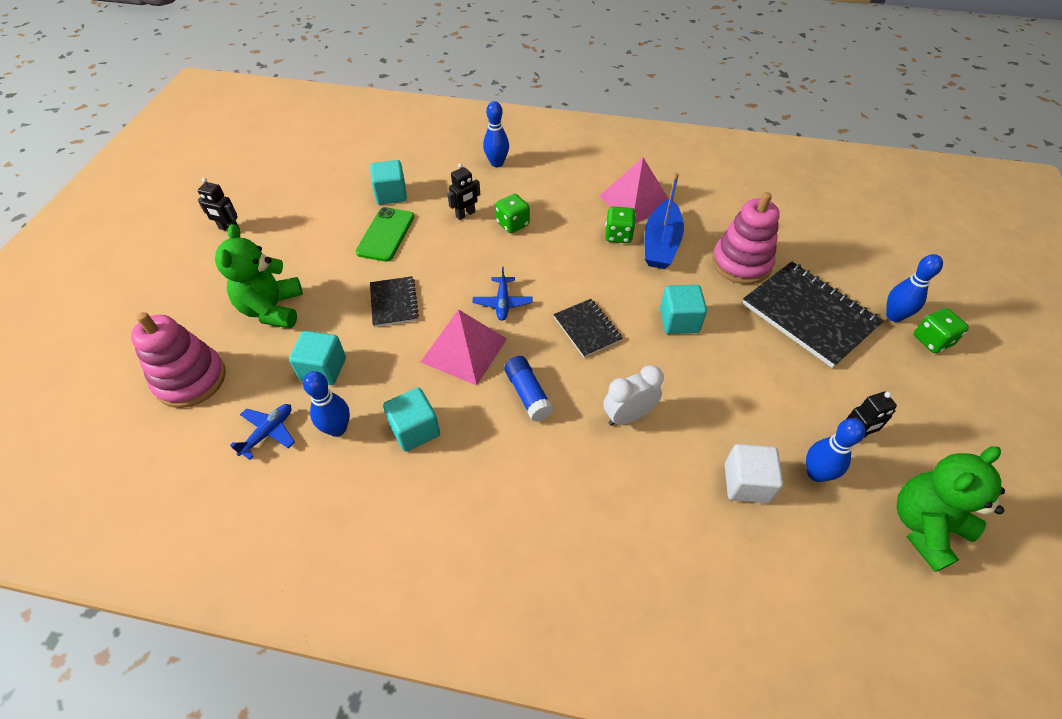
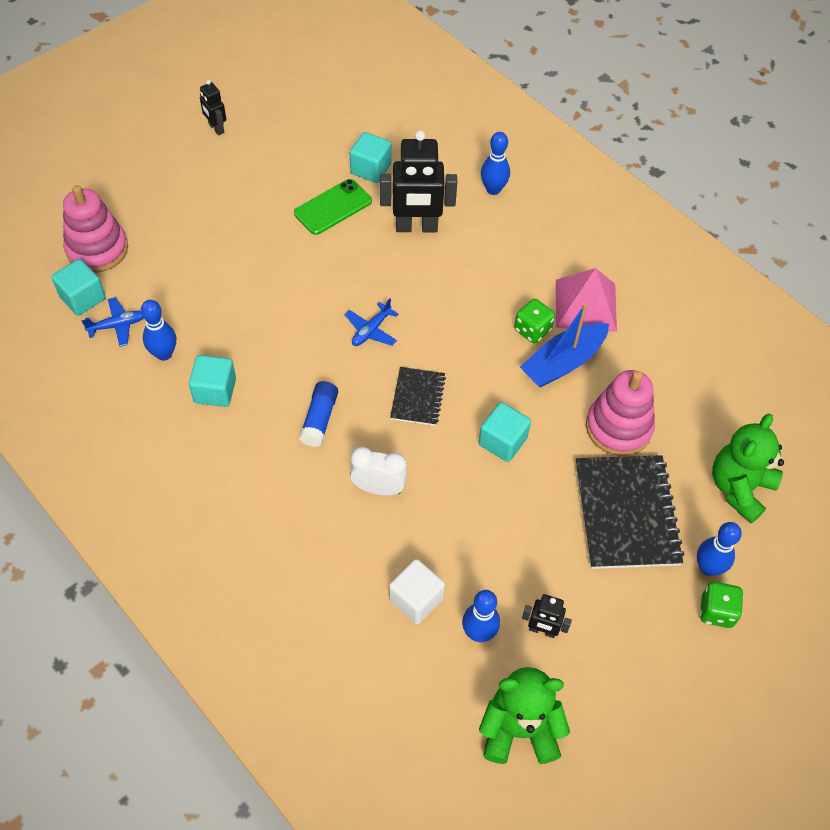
camera: 35 degrees right, 5 degrees up
(272, 309) = (193, 225): green teddy bear -> green teddy bear (739, 488)
(323, 369) = (191, 300): turquoise cube -> turquoise cube (83, 298)
(394, 303) = (287, 276): black notebook -> none
(464, 350) = (305, 351): pink pyramid -> none
(465, 214) = (416, 227): black robot -> black robot, size x1.97
(513, 224) = (448, 261): green dice -> none

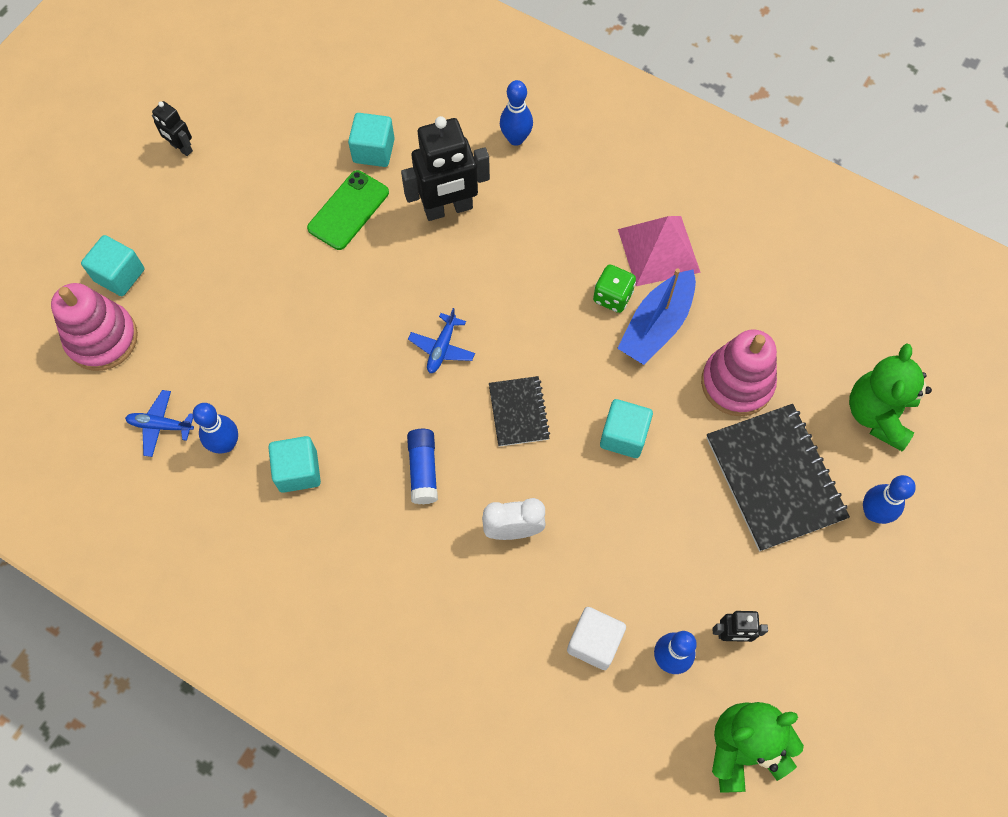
camera: 15 degrees left, 10 degrees up
(83, 298) = (108, 403): turquoise cube -> turquoise cube (119, 275)
(117, 325) = (160, 425): blue plane -> blue plane turned 135 degrees counterclockwise
(716, 611) = (896, 557): green dice -> none

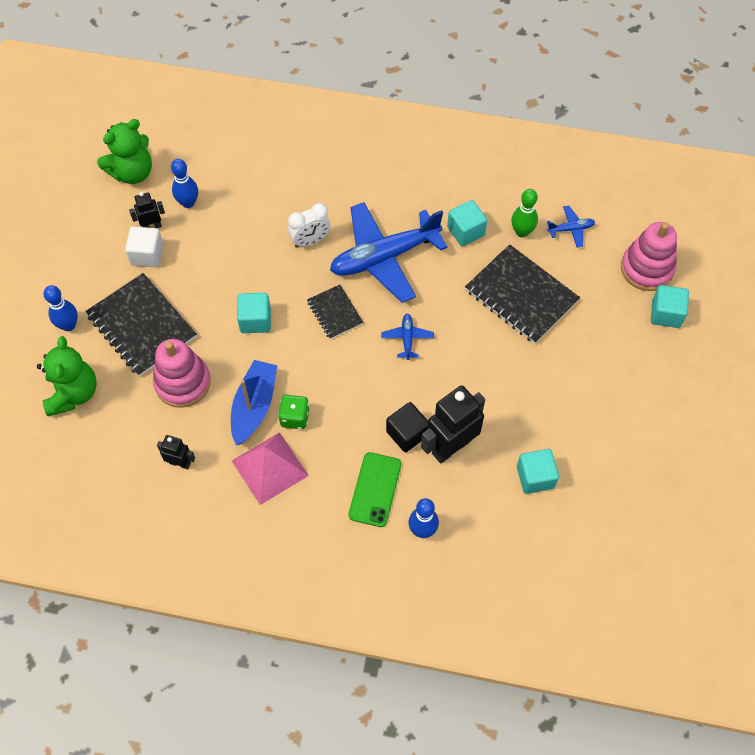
camera: 160 degrees right, 5 degrees down
(181, 148) = (689, 426): black robot -> black robot (180, 463)
(226, 444) = (522, 232): blue bowling pin -> green bowling pin
(276, 356) = (521, 296): none -> black notebook
(348, 210) = (528, 419): green phone -> green phone (375, 489)
(423, 469) = (384, 257): blue glue stick -> blue plane
(490, 238) = (407, 433): none -> black cube
(594, 642) = (237, 197): white cube -> white cube (147, 255)

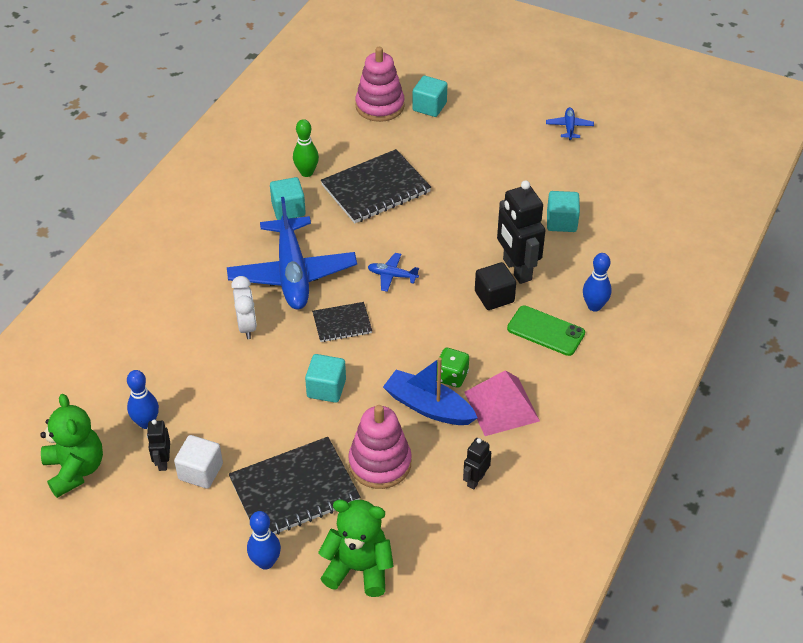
camera: 75 degrees left, 15 degrees down
(571, 229) = (318, 141): blue plane -> blue plane (569, 127)

